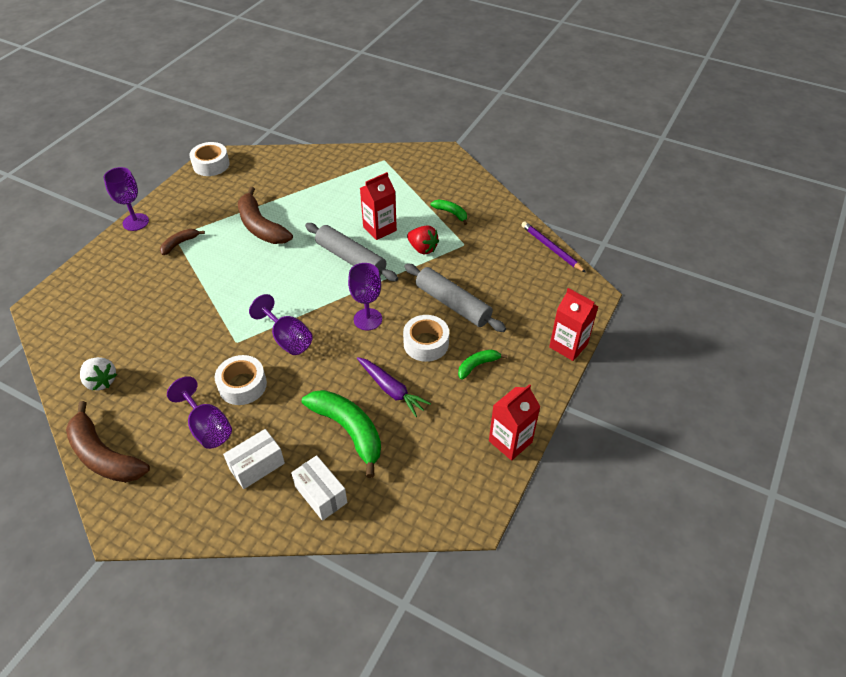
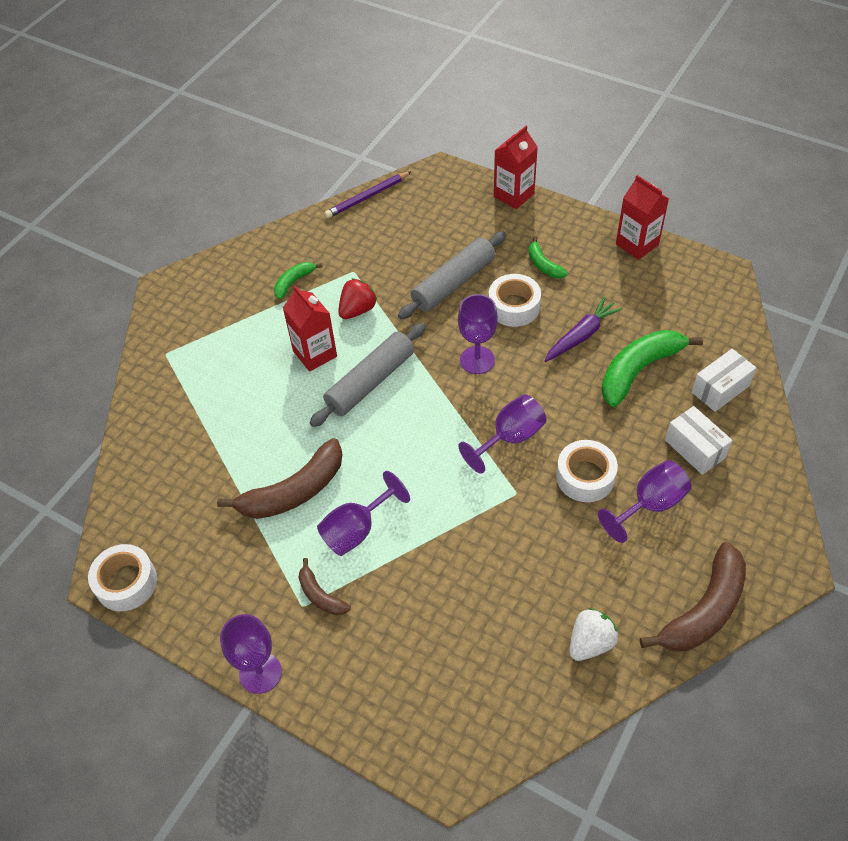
camera: 85 degrees left, 5 degrees up
(224, 258) = (357, 529): none -> purple goblet

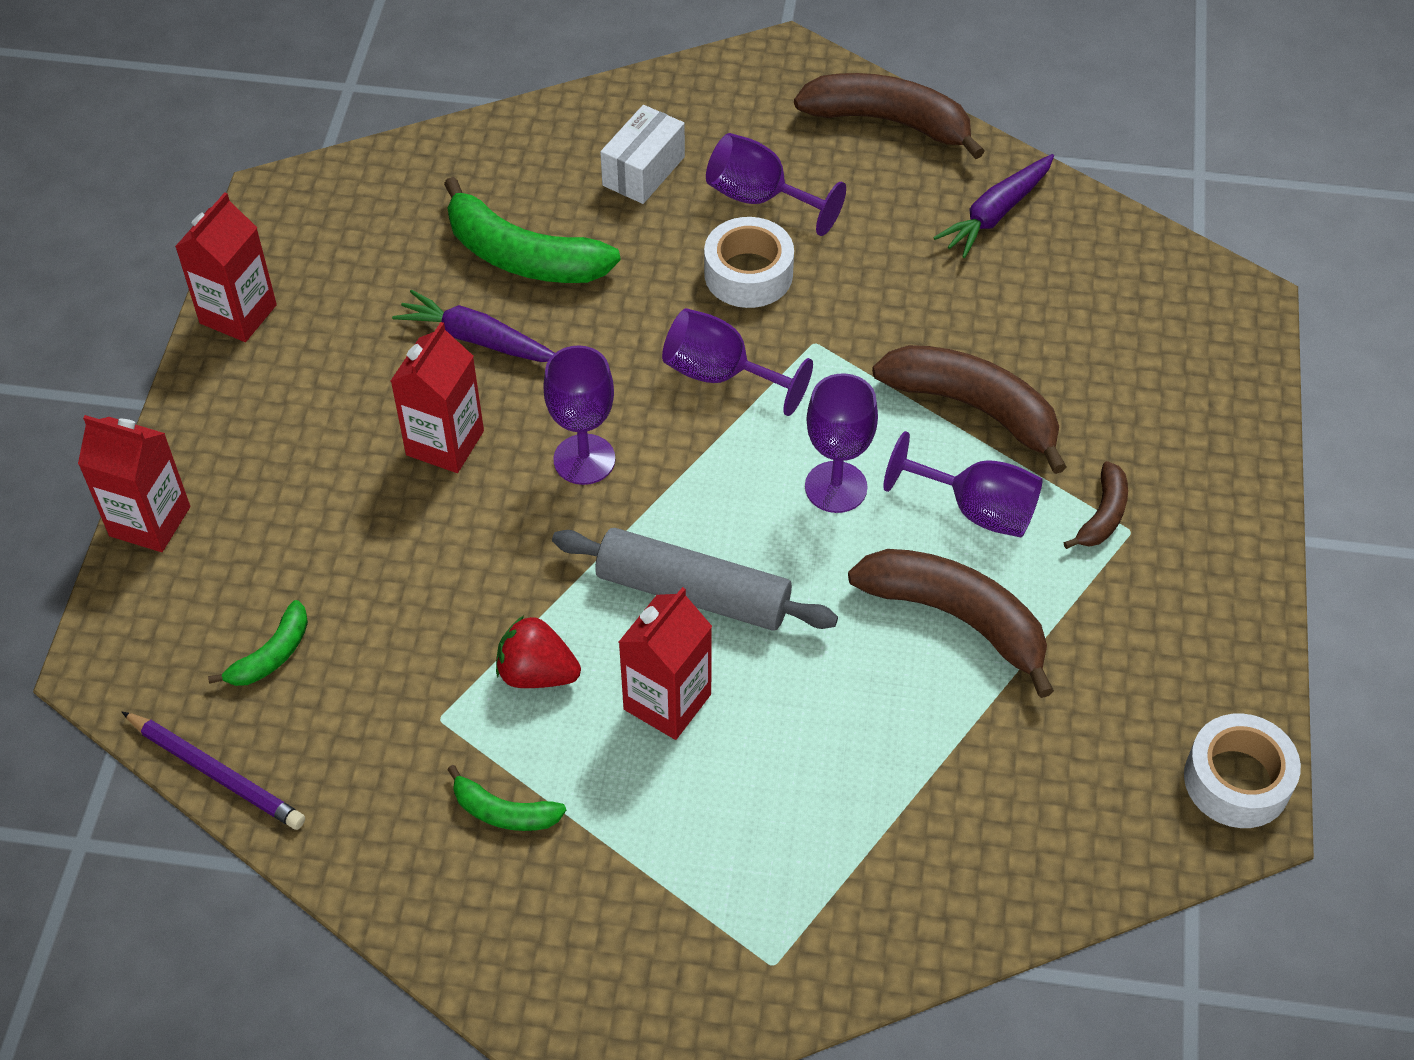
camera: 115 degrees left, 0 degrees up
(260, 673) = (1253, 540): purple goblet -> purple goblet (836, 487)
(429, 559) = (974, 408): none -> brown banana
(453, 283) = (417, 546): grey rolling pin -> none
(514, 307) = (445, 443): white tape -> red carton
(543, 265) = (328, 428): green banana -> green banana (271, 655)
(590, 643) = (995, 214): white strawberry -> purple carrot
(720, 389) = (522, 163): white box -> none

